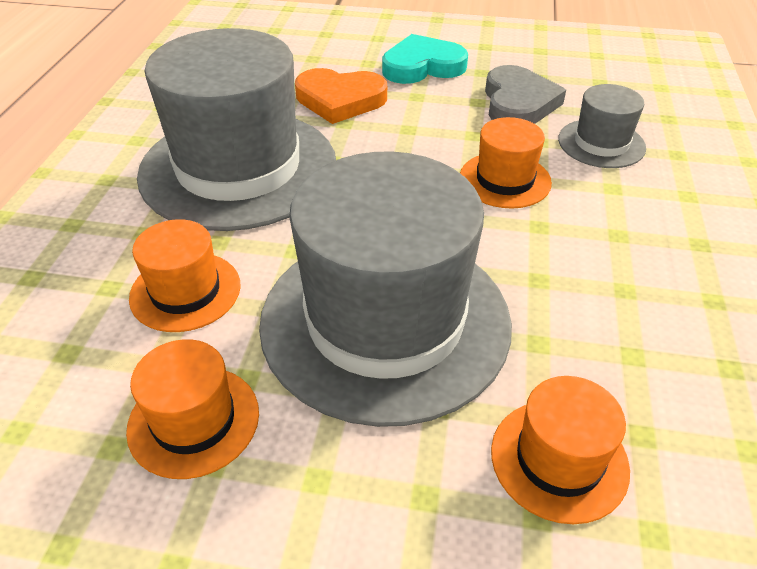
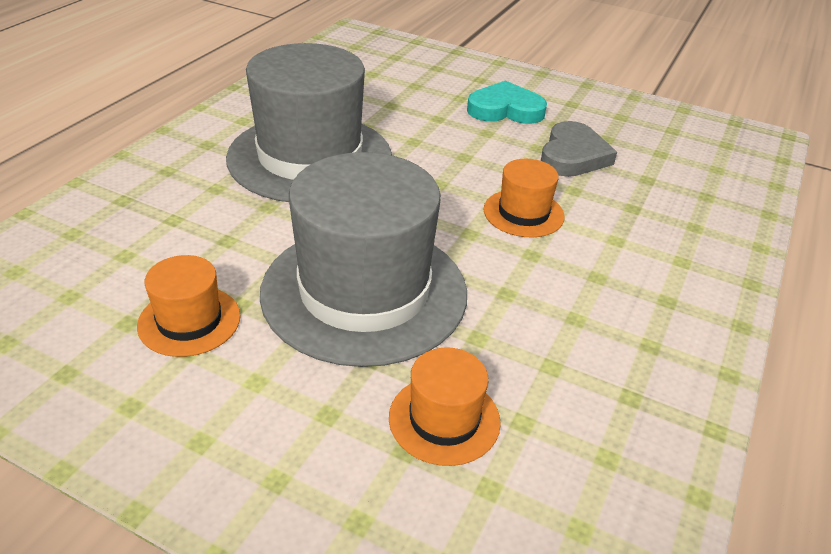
camera: 15 degrees right, 5 degrees down
(185, 291) = (226, 235): orange hat -> none
(340, 100) = (419, 123): orange heart -> none
(601, 143) = (628, 203): grey hat -> none

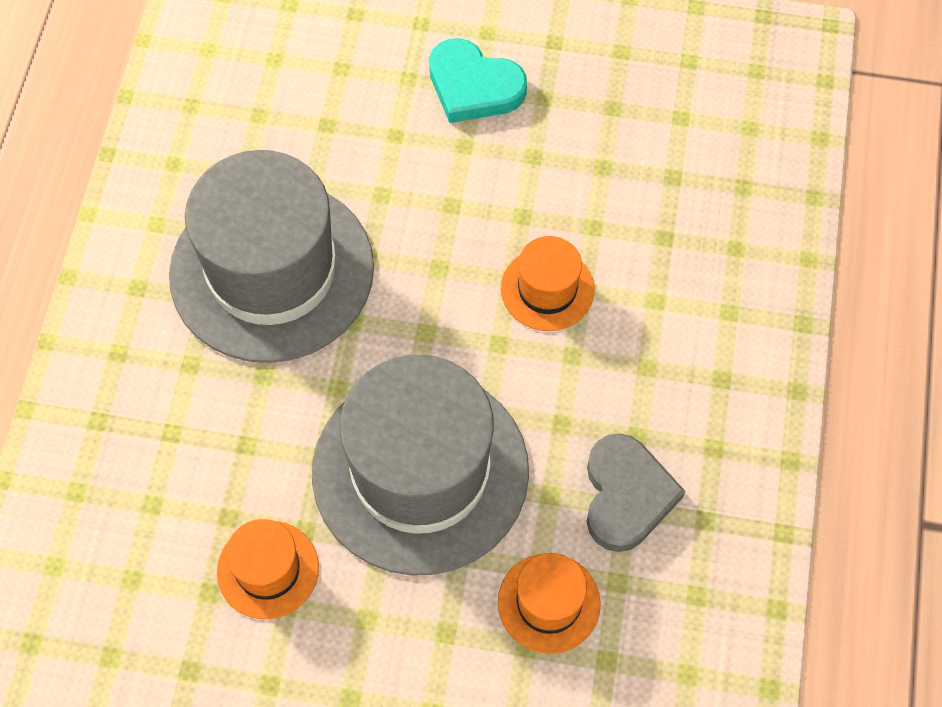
camera: 15 degrees left, 25 degrees up
(505, 109) = (474, 86): turquoise heart -> turquoise heart turned 135 degrees counterclockwise
(573, 155) = (579, 159): grey heart -> grey heart (626, 495)

